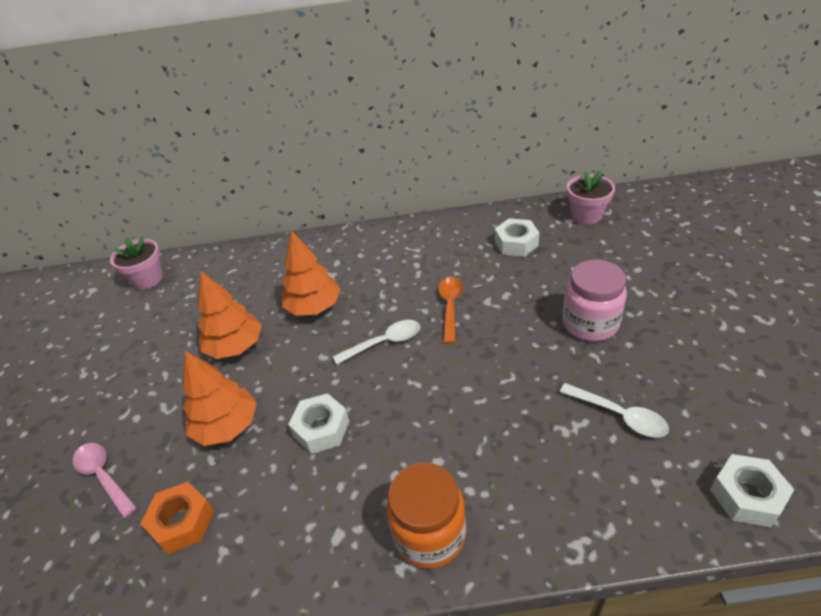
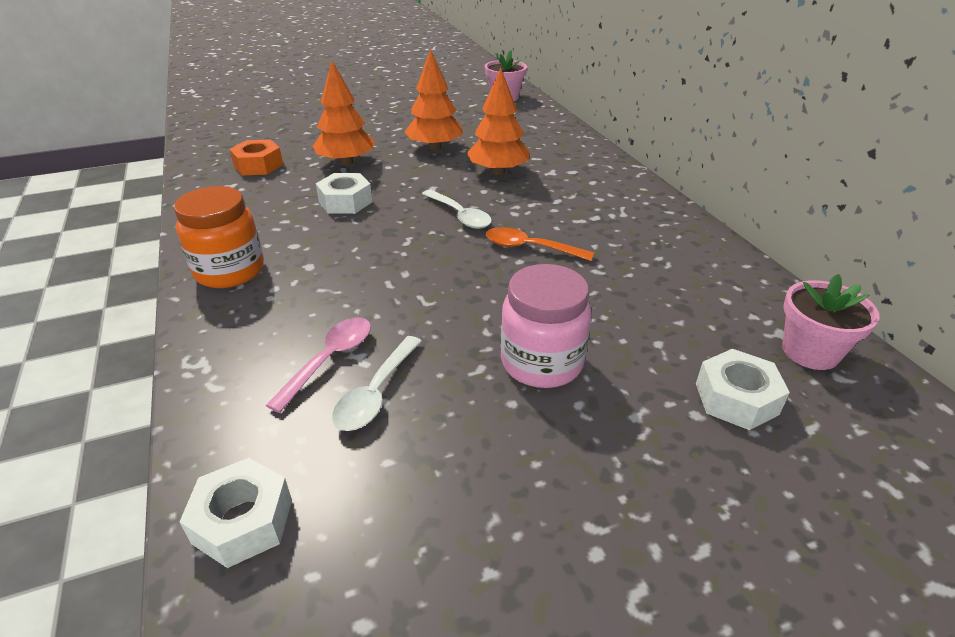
camera: 70 degrees right, 5 degrees down
(103, 476) = (300, 131): pink spoon -> pink spoon (329, 360)
(450, 307) = (530, 248): orange spoon -> orange spoon turned 150 degrees counterclockwise
(516, 243) = (684, 285): white nut -> white nut (736, 398)

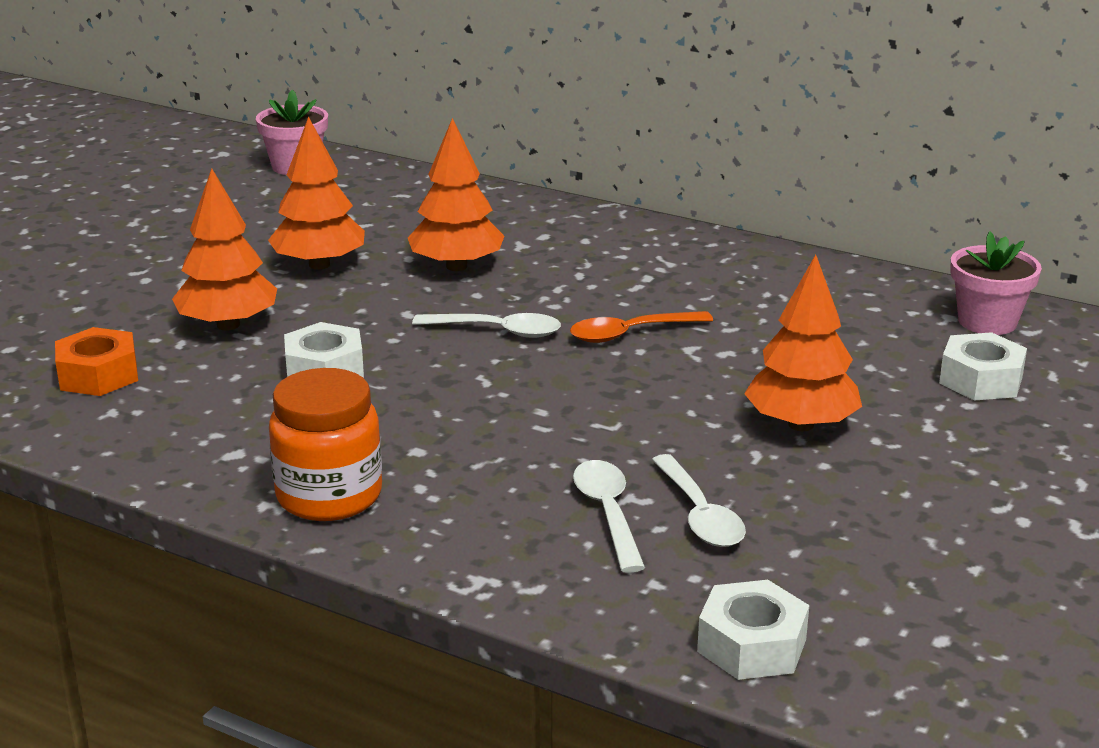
camera: 40 degrees left, 10 degrees down
(329, 360) = (608, 513): pink spoon -> white spoon
(541, 362) = (800, 424): pink jar -> orange tree

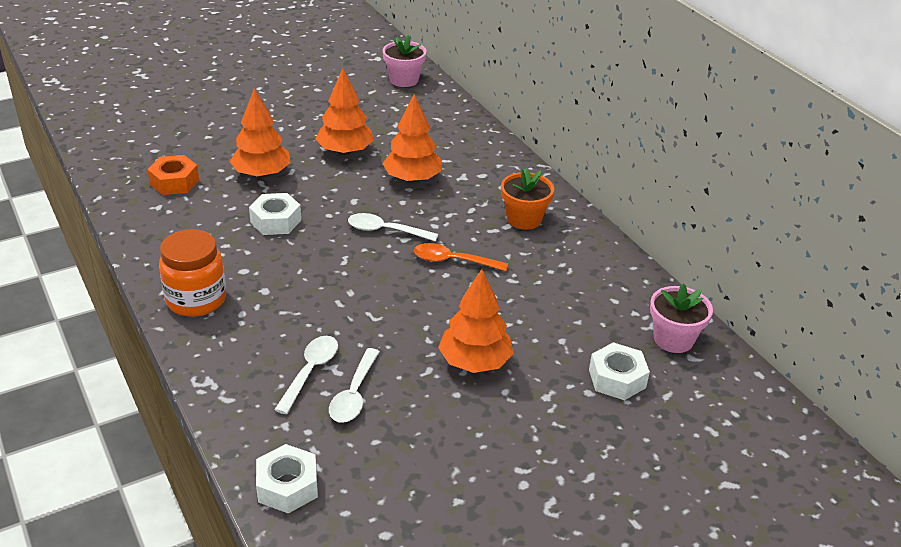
camera: 30 degrees right, 10 degrees up
(497, 331) = (386, 231): white spoon -> white spoon turned 150 degrees clockwise
(659, 264) = (524, 219): none -> orange flower pot

